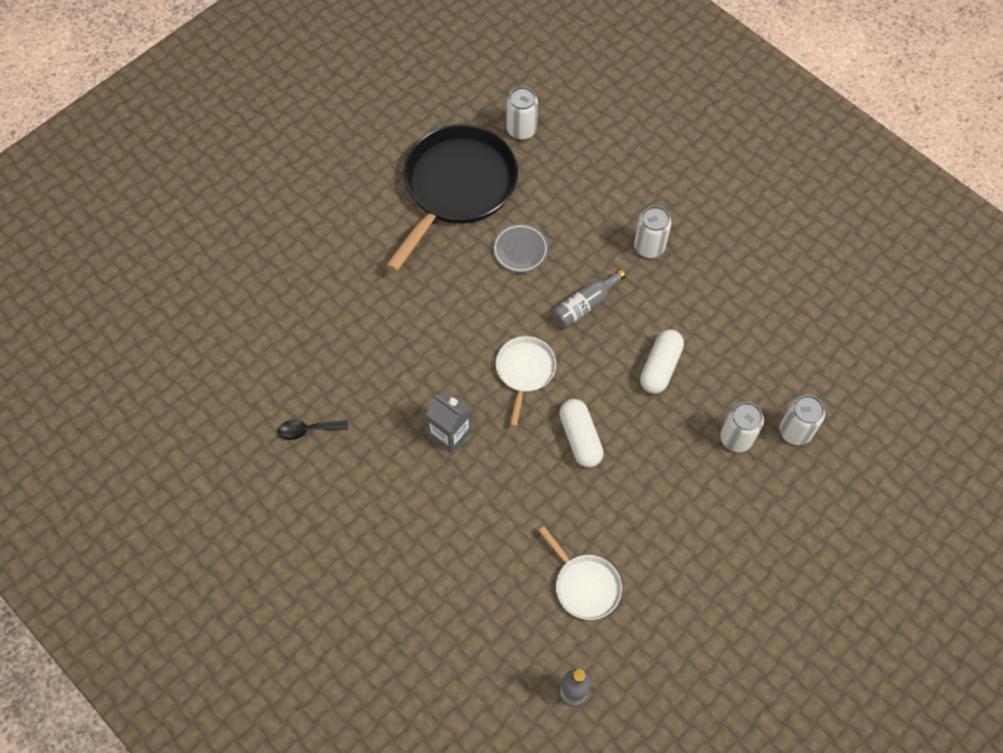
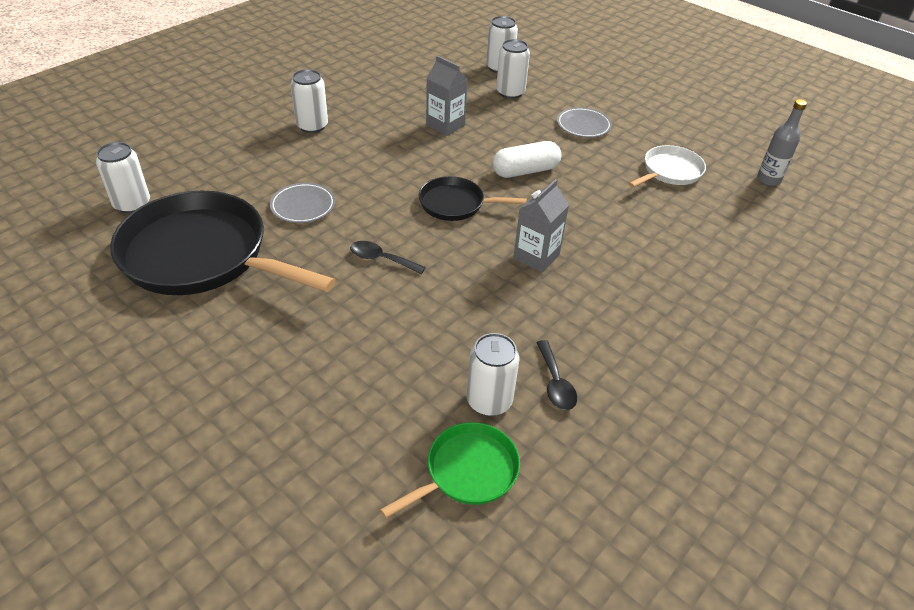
camera: 95 degrees left, 20 degrees down
(240, 366) = (467, 471): none -> green pan
(296, 383) = (489, 401): none -> white can
(449, 311) = (381, 259): none -> black spoon
(525, 371) = (455, 204): white pan -> black pan
(585, 305) = (377, 165): grey bottle -> none
(660, 367) = (445, 125): white capsule -> grey carton
(671, 509) = (583, 125): none -> grey plate

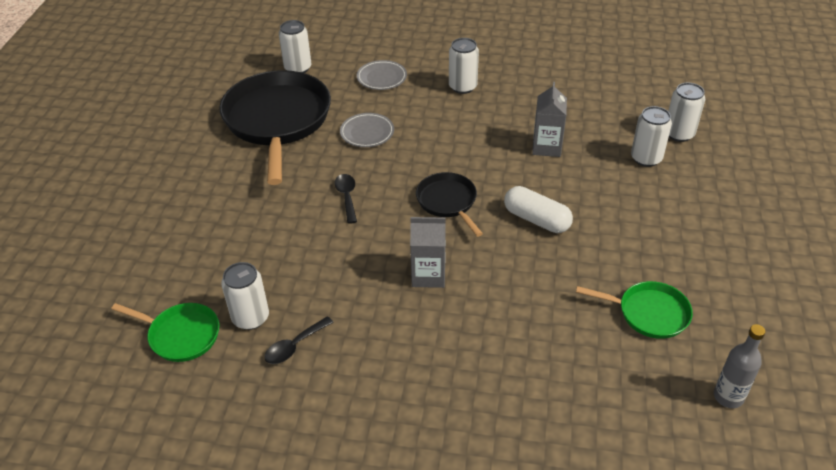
camera: 60 degrees right, 0 degrees up
(583, 125) = (652, 225): grey plate -> grey plate (382, 78)
(670, 171) = (649, 313): white pan -> green pan

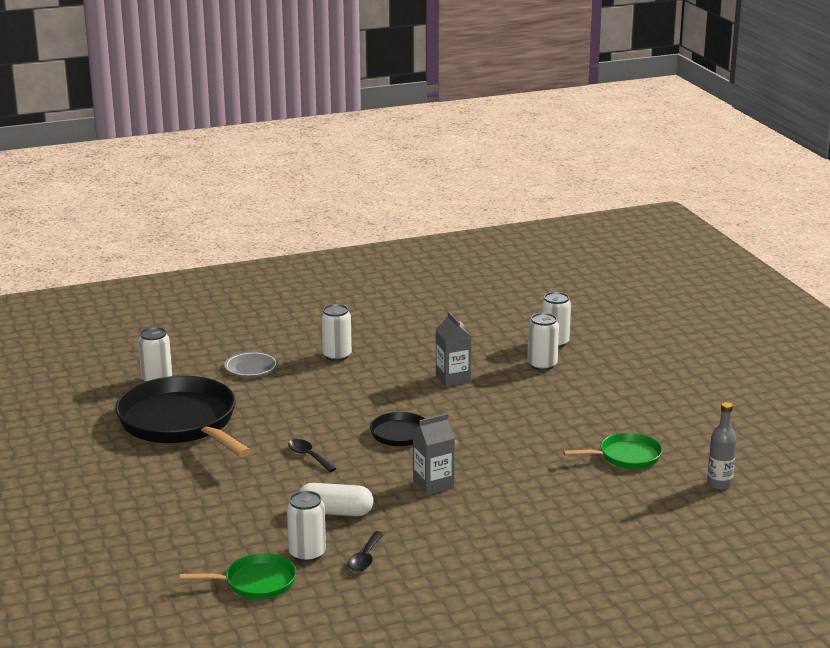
camera: 30 degrees left, 20 degrees down
(367, 133) = (280, 409): grey plate -> none
(536, 219) = (489, 426): white capsule -> white capsule (335, 512)

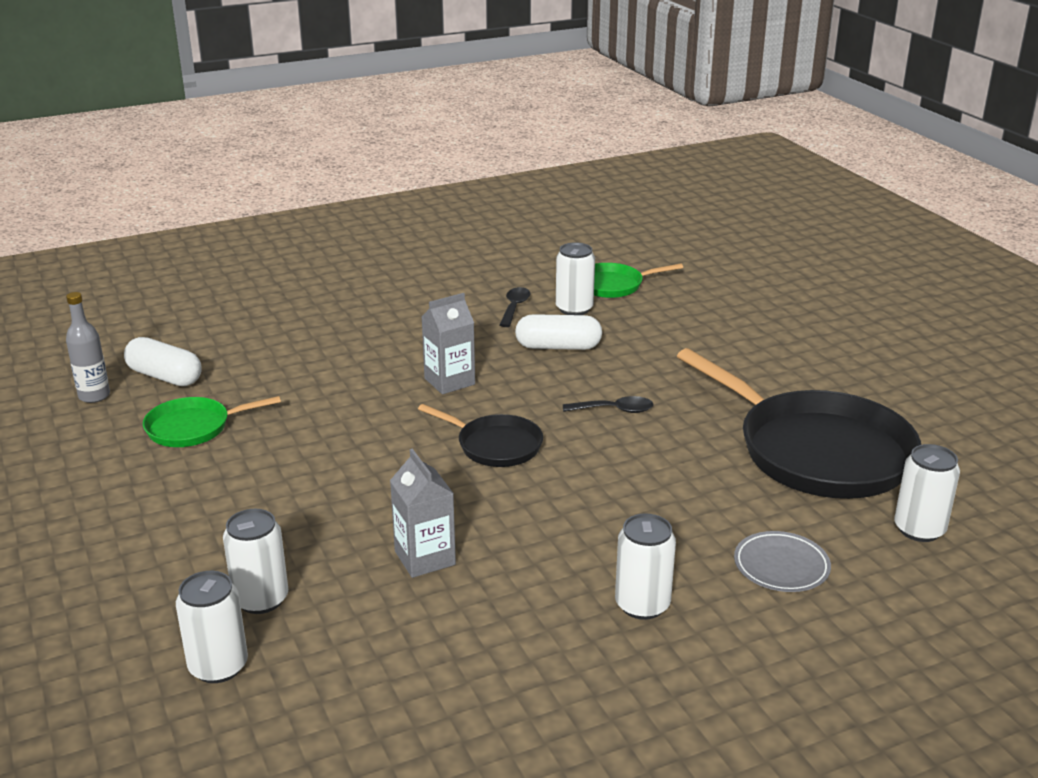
camera: 175 degrees right, 5 degrees up
(308, 456) = (615, 410): black spoon -> black spoon turned 45 degrees counterclockwise
(671, 498) = (165, 377): none -> white capsule

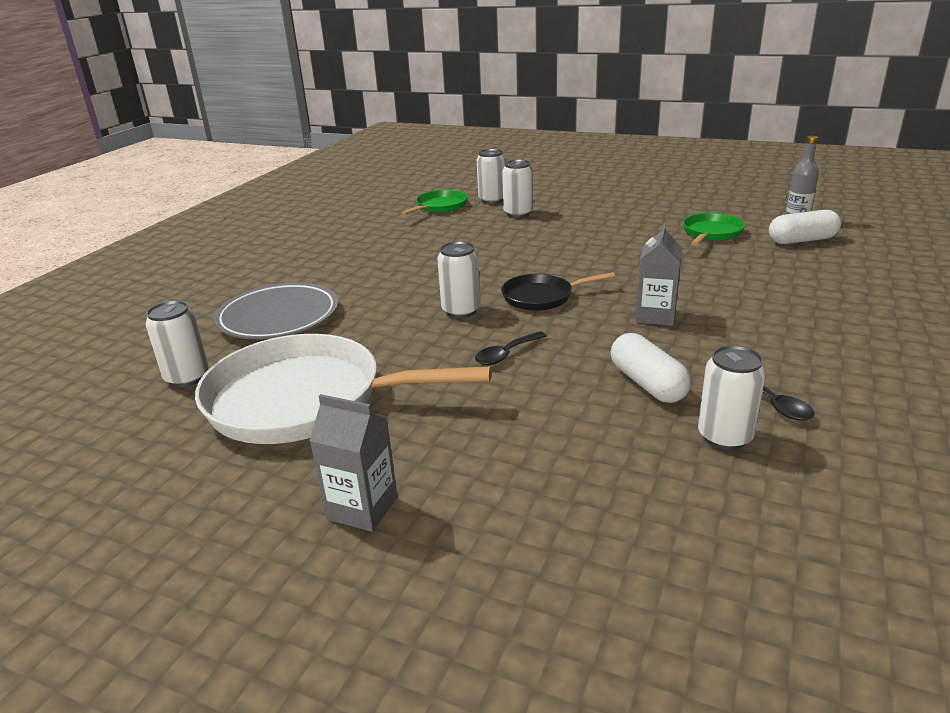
camera: 140 degrees right, 0 degrees up
(425, 558) = (478, 246): grey carton -> grey carton (362, 508)
(558, 347) = (647, 384): white capsule -> white capsule turned 75 degrees counterclockwise
(613, 285) = (764, 503): green pan -> green pan (439, 207)
(642, 605) = (344, 274): white can -> white can (461, 310)
(781, 566) = (278, 317): grey plate -> grey plate, size x1.75
(816, 451) = (305, 400): black pan -> white pan

